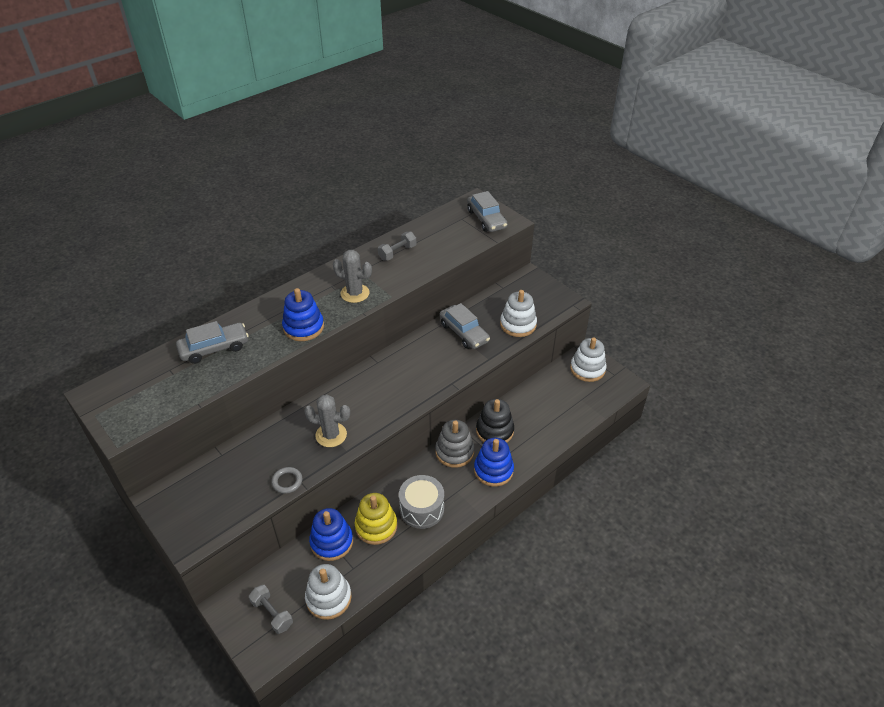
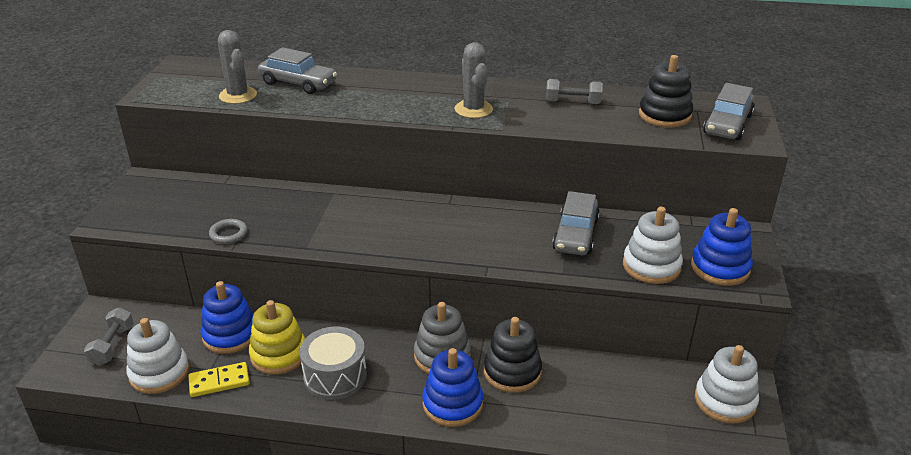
camera: 50 degrees right, 10 degrees down
(303, 327) = (385, 108): blue stacking toy -> blue stacking toy (720, 268)
(331, 435) = (316, 227): grey cactus -> grey cactus (238, 95)
(369, 569) = (219, 381): none -> yellow domino
(452, 232) = (664, 115): none -> black stacking toy

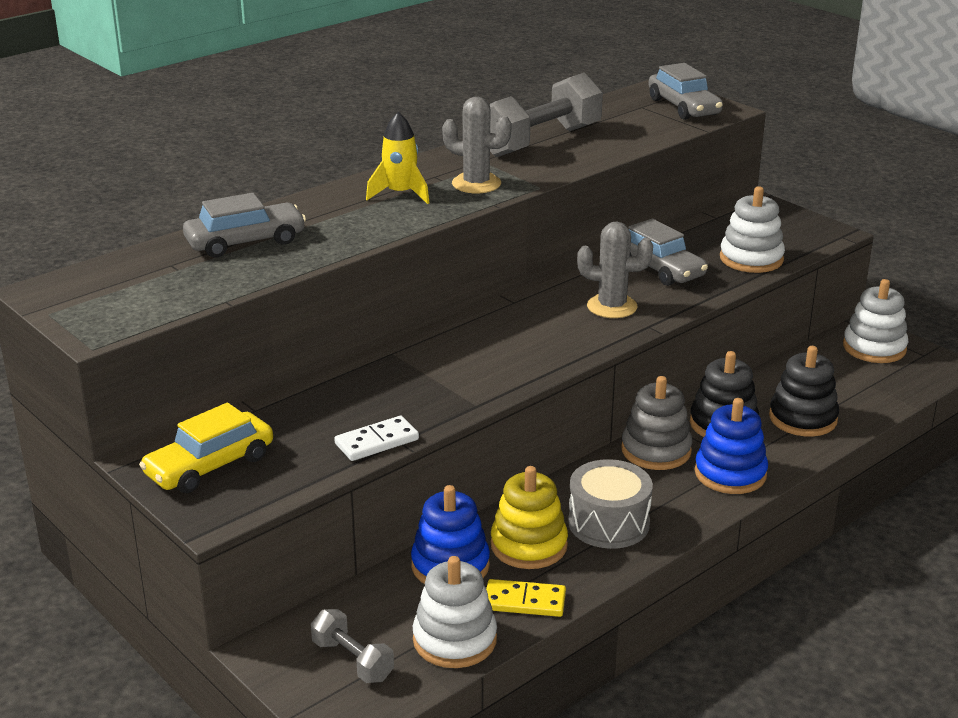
camera: 50 degrees left, 5 degrees down
(155, 197) = (209, 465): none -> yellow car
(219, 381) = (524, 601): yellow domino -> yellow domino turned 75 degrees clockwise
(228, 234) = (376, 442): grey ring -> white domino
(238, 95) = (210, 282): grey cactus -> grey cactus (612, 307)
(422, 95) = (400, 194): none -> yellow rocket
(572, 102) = (540, 141): grey dumbbell -> grey dumbbell, size x1.96
(664, 115) = (629, 120): black stacking toy -> black stacking toy (803, 418)
(720, 268) = (791, 235): blue stacking toy -> none

